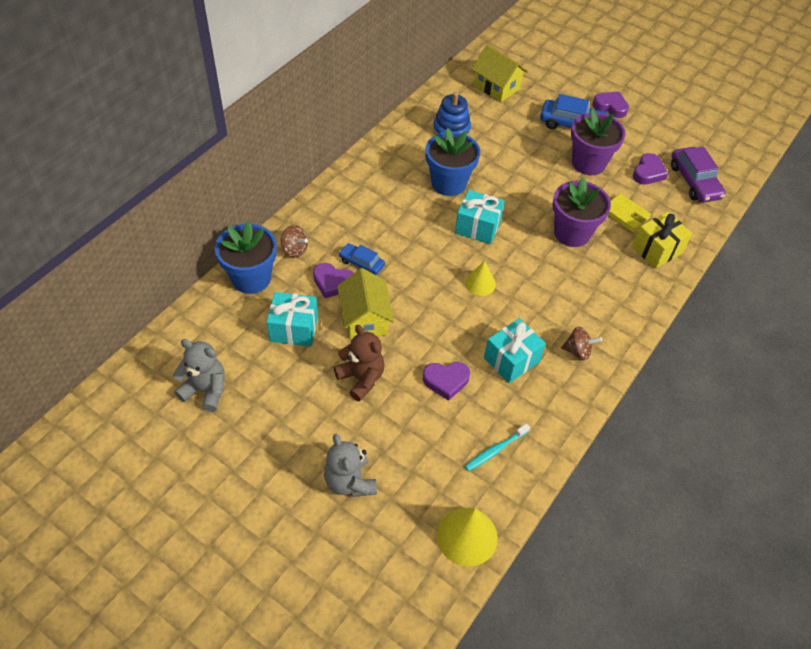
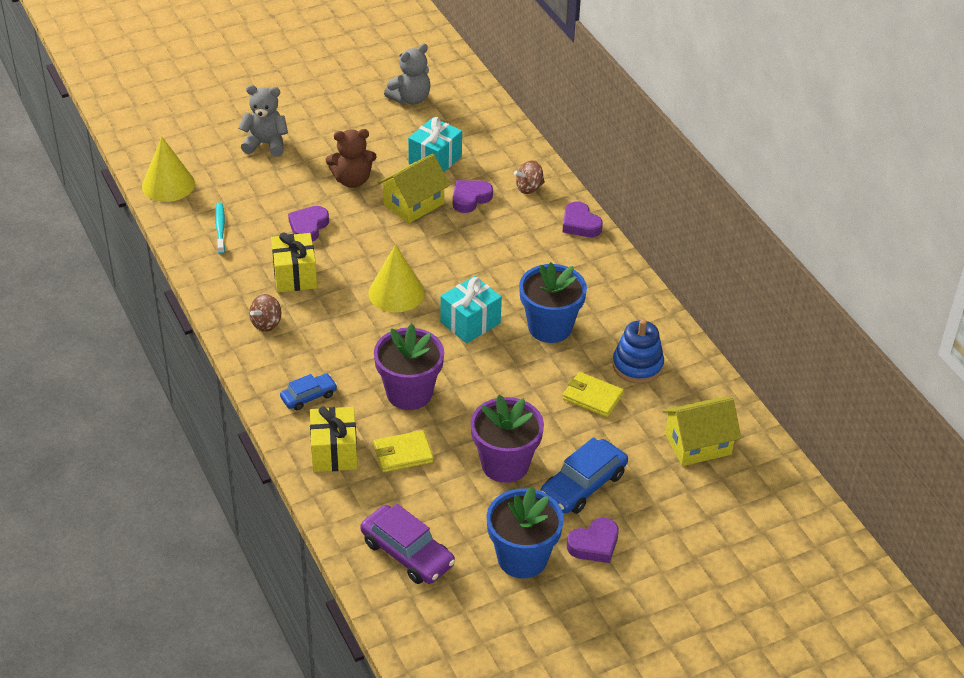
camera: 120 degrees right, 10 degrees down
(251, 278) = (512, 153): blue flower pot -> blue flower pot (522, 558)
(361, 263) = (481, 224): blue car -> blue car (309, 396)
(365, 318) = (413, 204): yellow house -> yellow house turned 60 degrees counterclockwise
(480, 283) = (396, 293): yellow cone -> yellow cone, size x1.61
(497, 142) = (592, 397): none -> yellow wallet
(511, 360) = (295, 275): turquoise gift -> yellow gift
(648, 172) = (452, 514): purple heart -> purple heart (580, 224)
(694, 181) = (407, 553): purple car -> purple car turned 150 degrees counterclockwise

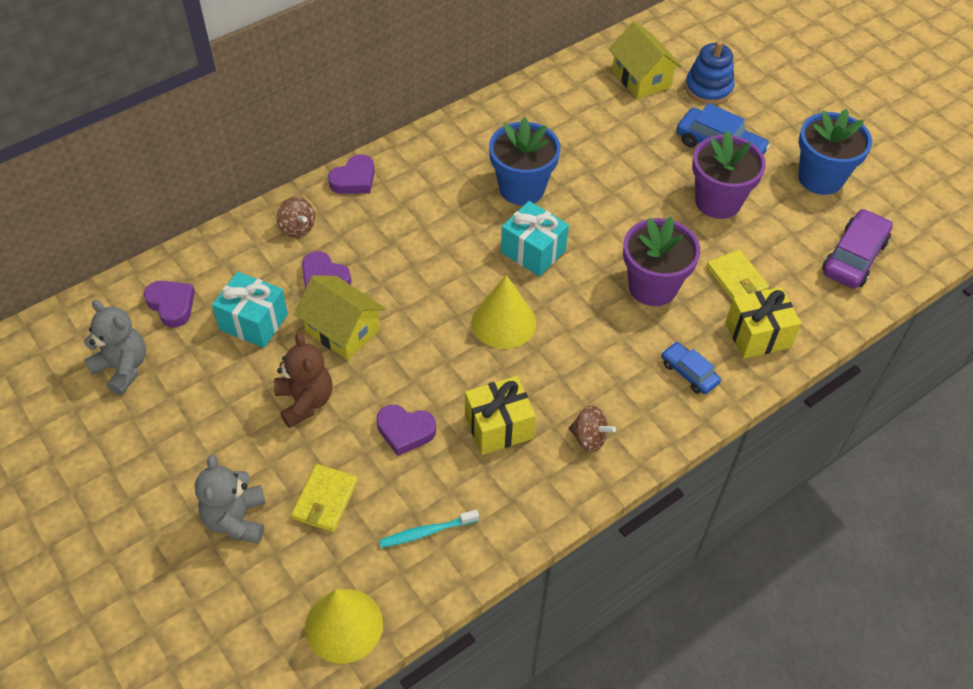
camera: 100 degrees left, 10 degrees up
(592, 397) = (608, 149): yellow wallet -> yellow wallet (325, 500)
(594, 544) = (783, 134): purple heart -> purple heart (172, 305)
(637, 365) = (556, 122): blue stacking toy -> blue stacking toy (708, 88)

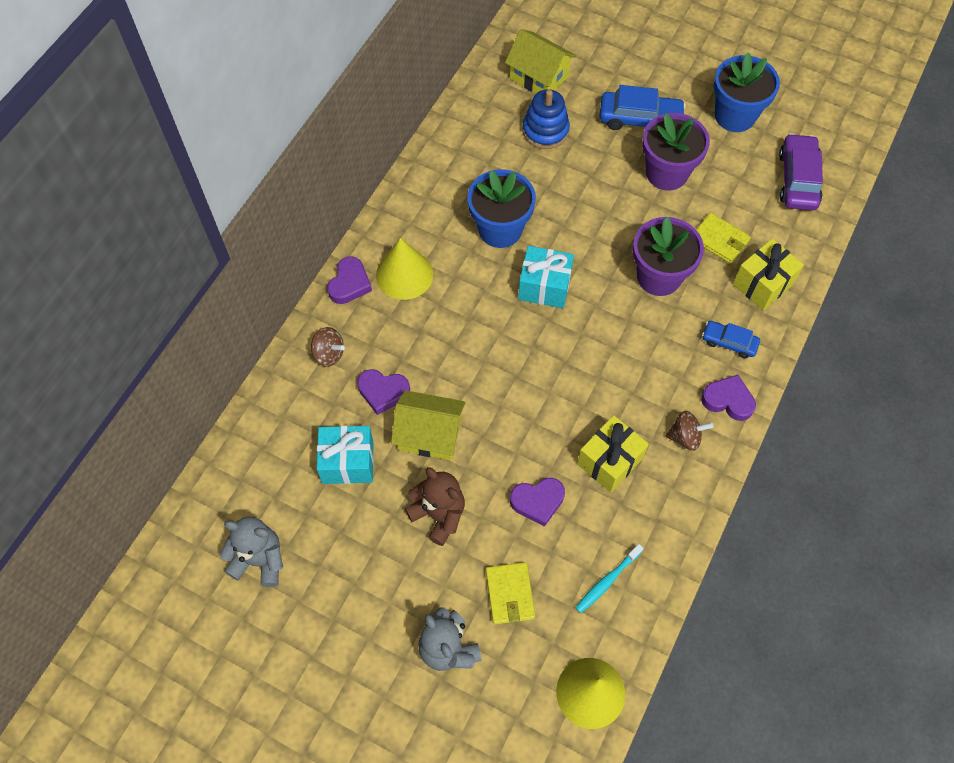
camera: 25 degrees left, 10 degrees up
(172, 305) = (264, 480): purple heart -> purple heart (728, 400)
(503, 322) = (558, 364): yellow cone -> yellow cone (404, 274)
(708, 88) = (600, 64): blue stacking toy -> blue stacking toy (545, 131)

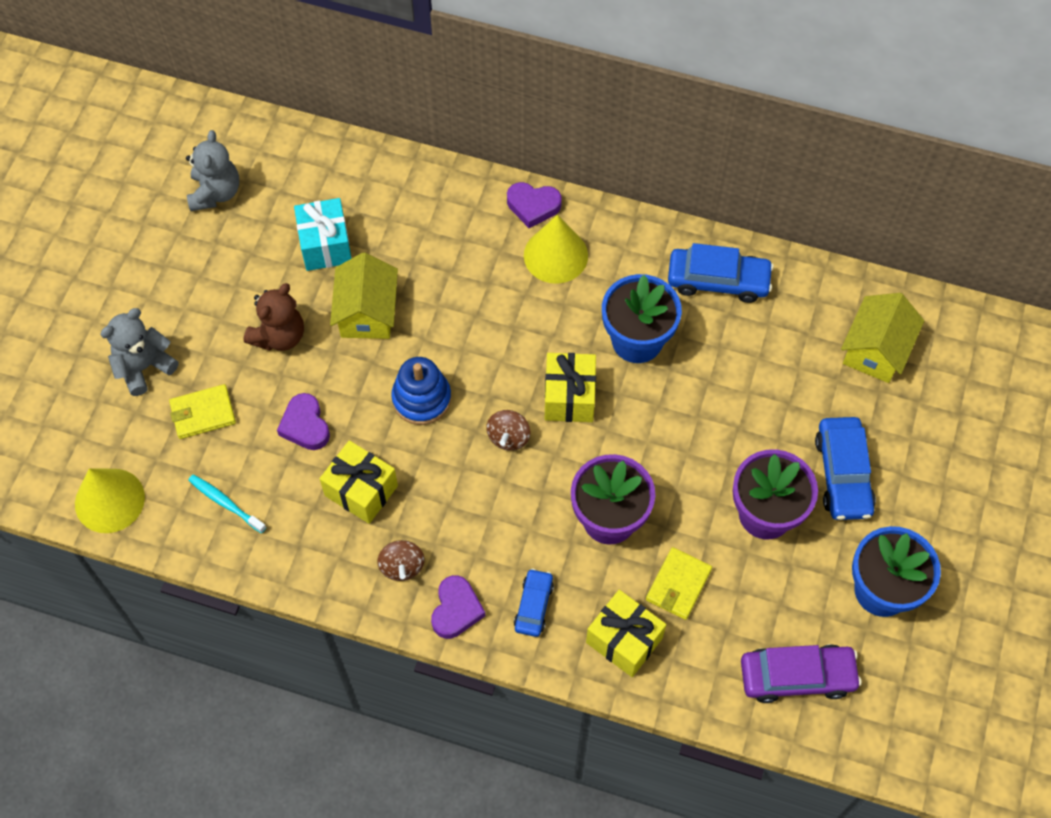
camera: 80 degrees right, 0 degrees up
(329, 354) = (444, 204): brown spinning top -> brown spinning top (508, 437)
(383, 392) = (409, 261): purple heart -> none
(456, 164) = (718, 280): none -> blue car
(544, 286) = (569, 397): turquoise gift -> yellow gift
(545, 131) = (793, 368): blue stacking toy -> blue stacking toy (421, 399)

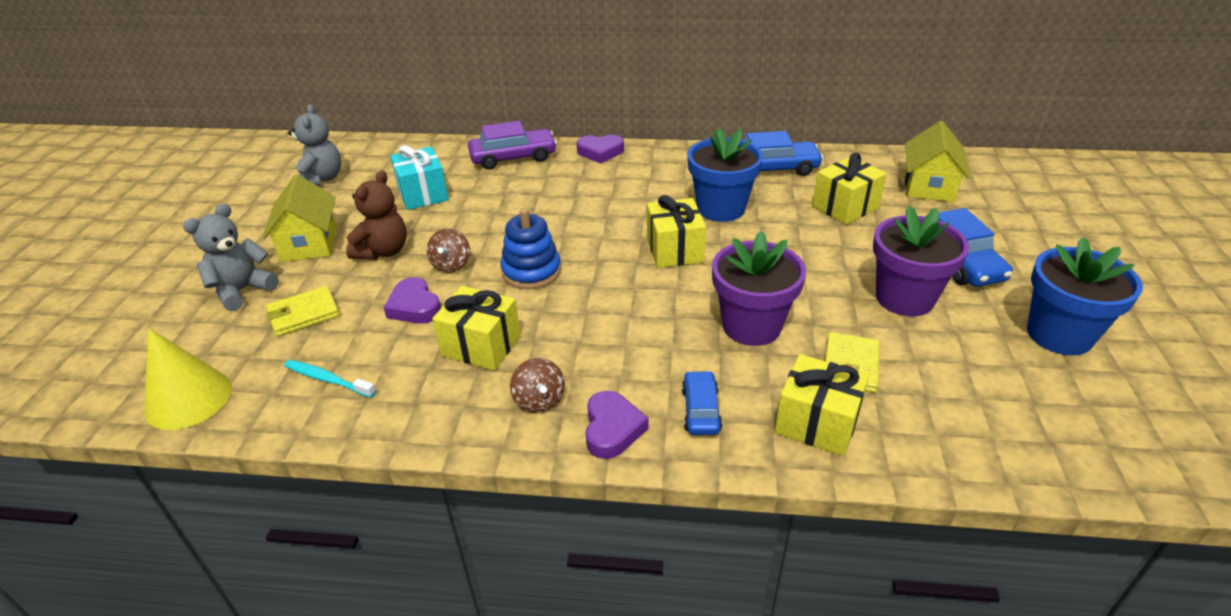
camera: 10 degrees left, 25 degrees down
(367, 312) = (467, 226): yellow house -> yellow house (309, 243)
(508, 437) = (626, 284): brown spinning top -> brown spinning top (451, 265)
(555, 255) = (629, 173): yellow cone -> none
(769, 366) = (845, 207): none -> yellow gift
(797, 676) = (1028, 422): purple car -> purple car (513, 157)

